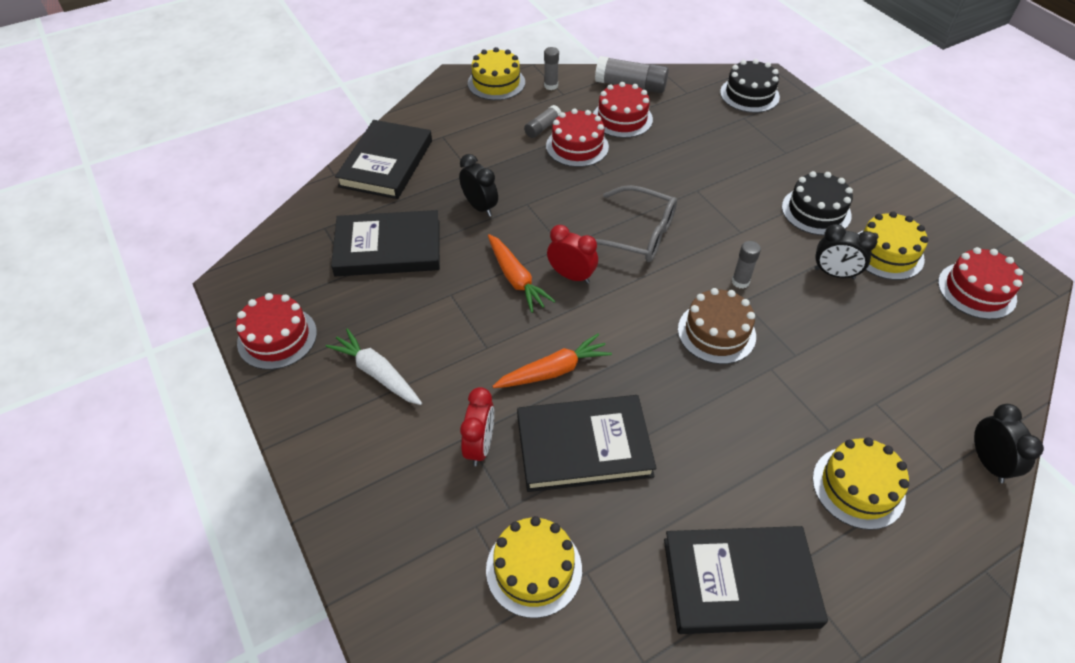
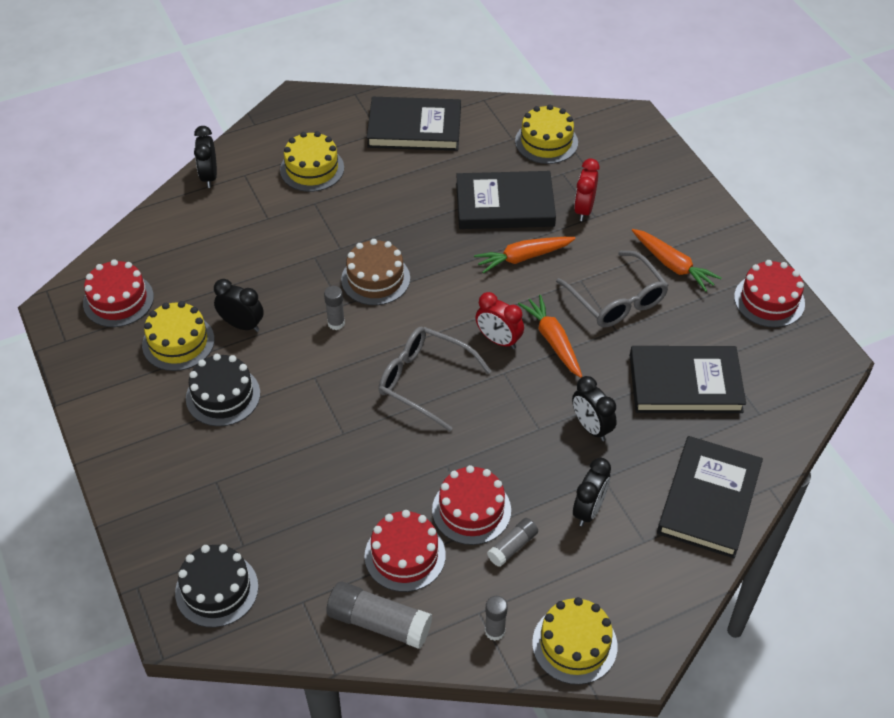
camera: 175 degrees left, 0 degrees up
(377, 373) = (673, 265): white carrot -> orange carrot
(447, 326) = (616, 300): none -> grey glasses
(484, 151) = (589, 510): none -> black clock

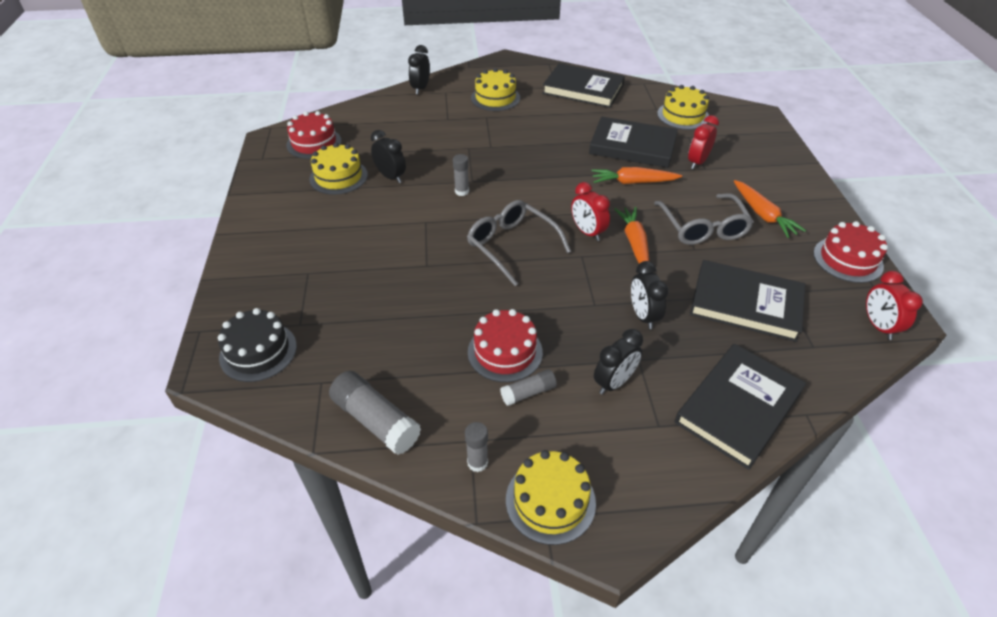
camera: 20 degrees right, 5 degrees down
(223, 396) = (349, 217): black cake -> none
(375, 279) = (507, 170): brown cake -> none
(405, 555) = (428, 371): red cake -> none
(812, 372) = (878, 326): none -> red clock

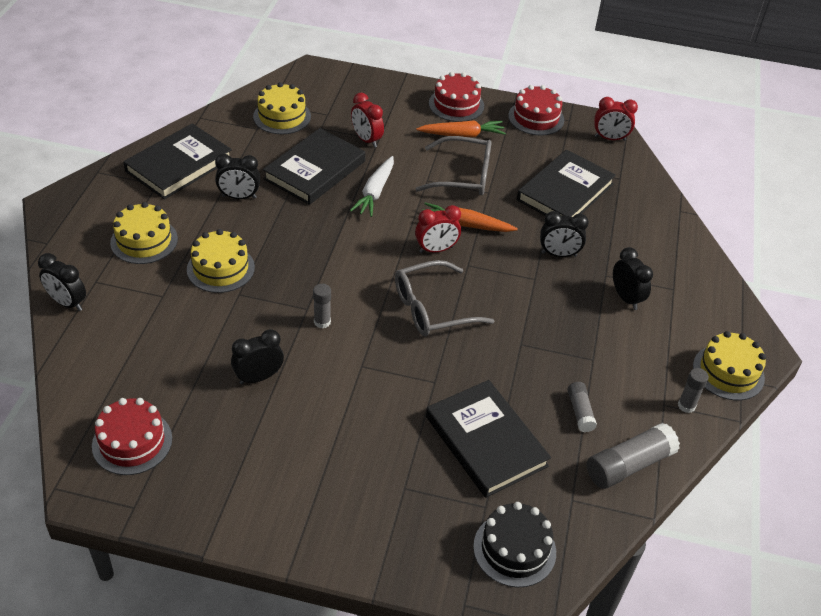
camera: 75 degrees left, 0 degrees up
(338, 177) = (229, 428): yellow cake -> yellow cake (220, 268)
(505, 352) = (573, 355): red cake -> red cake (456, 105)
(528, 393) = (623, 353): grey glue stick -> grey glue stick (580, 412)
(570, 121) = (239, 197): none -> black clock
(633, 182) = (375, 192): orange carrot -> white carrot
(738, 407) = (666, 241): black book -> black book (485, 441)

